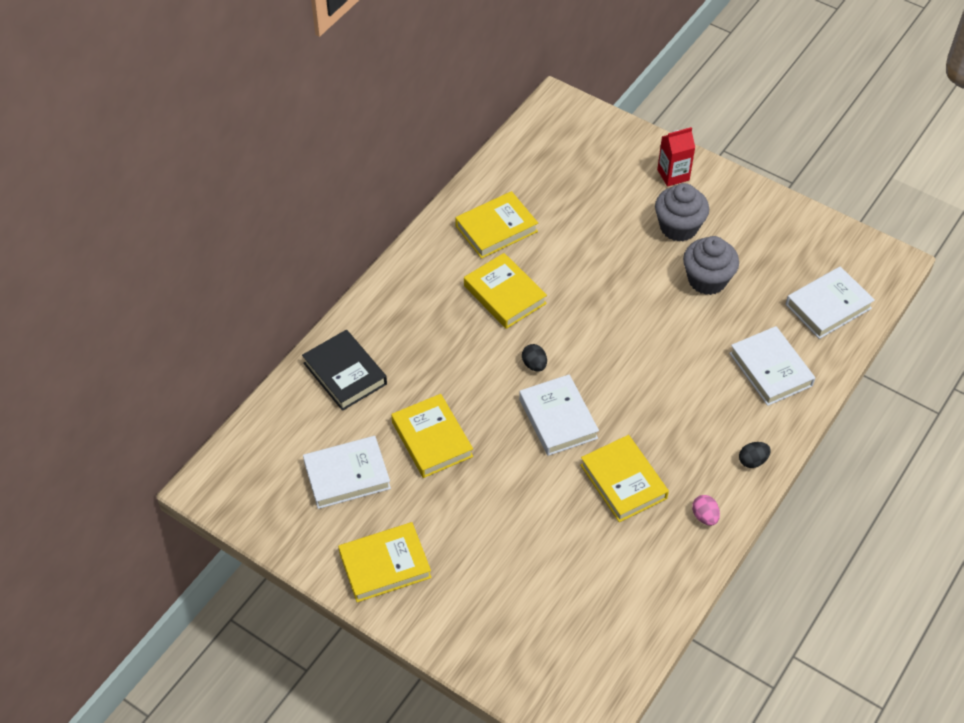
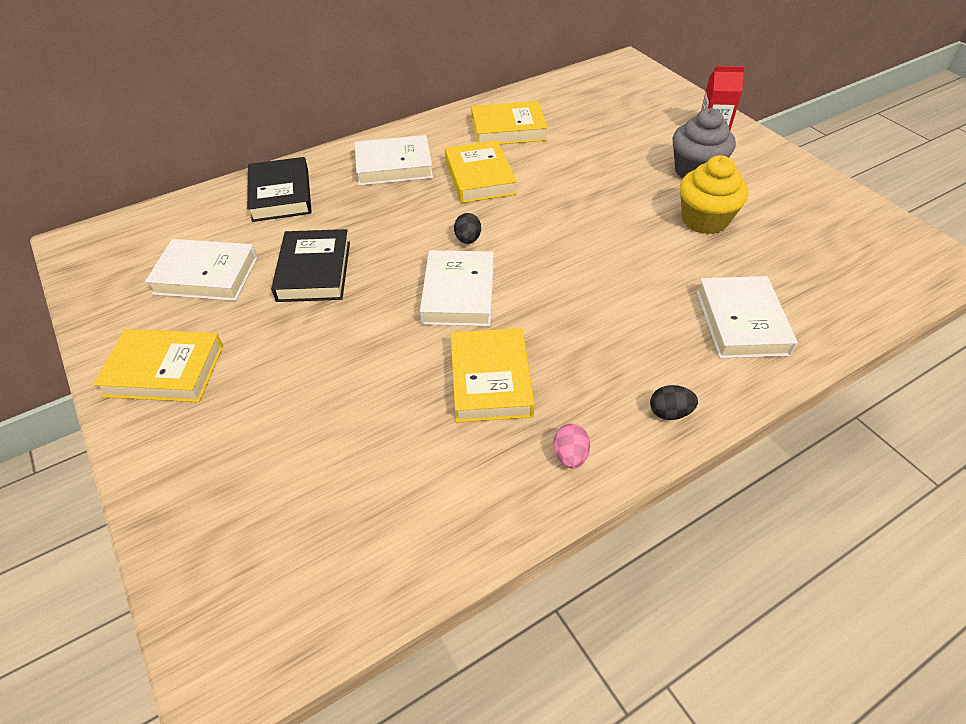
camera: 25 degrees right, 5 degrees down
(432, 439) = (314, 271): yellow book -> black book
(707, 280) = (704, 220): grey cupcake -> yellow cupcake
(828, 306) = (845, 282): white book -> white book (394, 166)

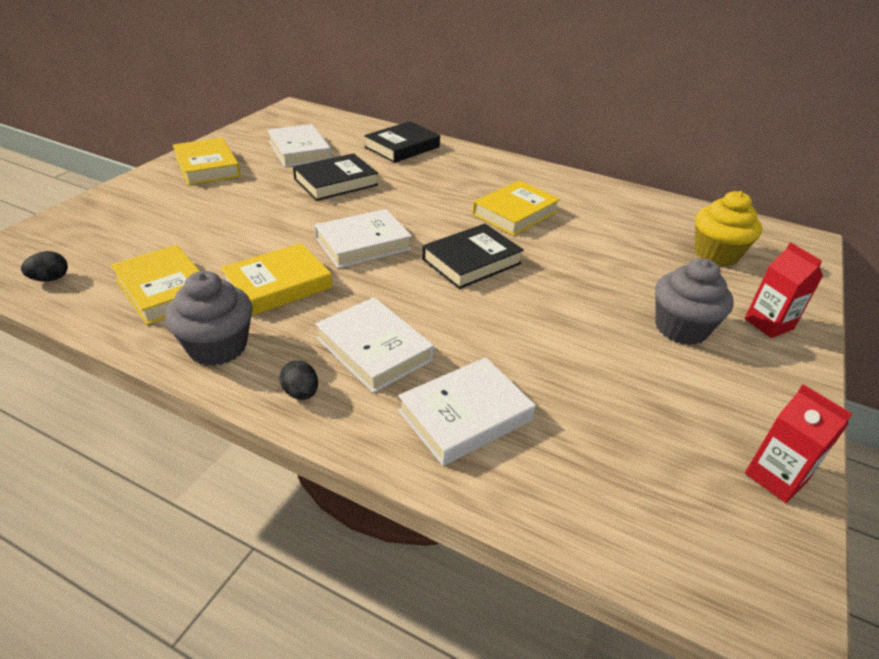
camera: 55 degrees right, 10 degrees down
(394, 166) = (483, 175): white book -> white book (374, 349)
(468, 239) = (430, 230): black egg -> black egg (50, 279)
(508, 129) = (598, 207): yellow book -> yellow book (164, 290)
(539, 235) = (471, 261): none -> black book
(570, 455) = (217, 347): pink egg -> grey cupcake
(704, 220) = (604, 353): yellow cupcake -> yellow cupcake (716, 254)
(853, 209) = (775, 477): none -> red carton

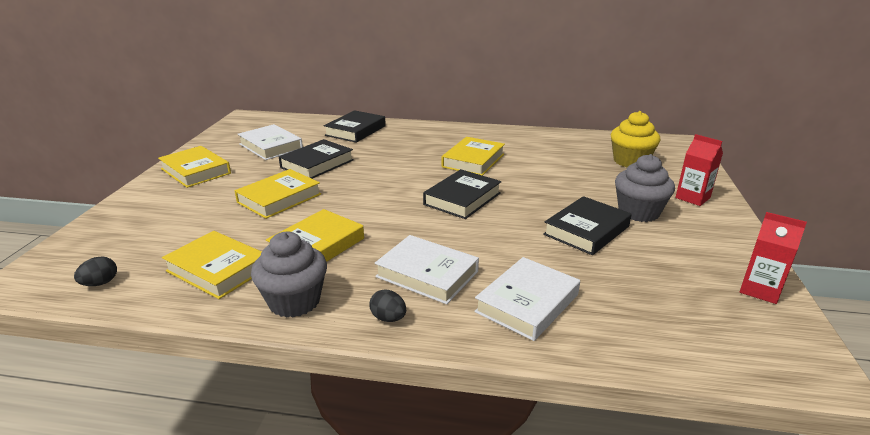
camera: 15 degrees left, 10 degrees down
(272, 218) = (279, 198): none -> yellow book
(363, 244) = (369, 203): white book -> none
(597, 338) = (586, 230): none -> black book

